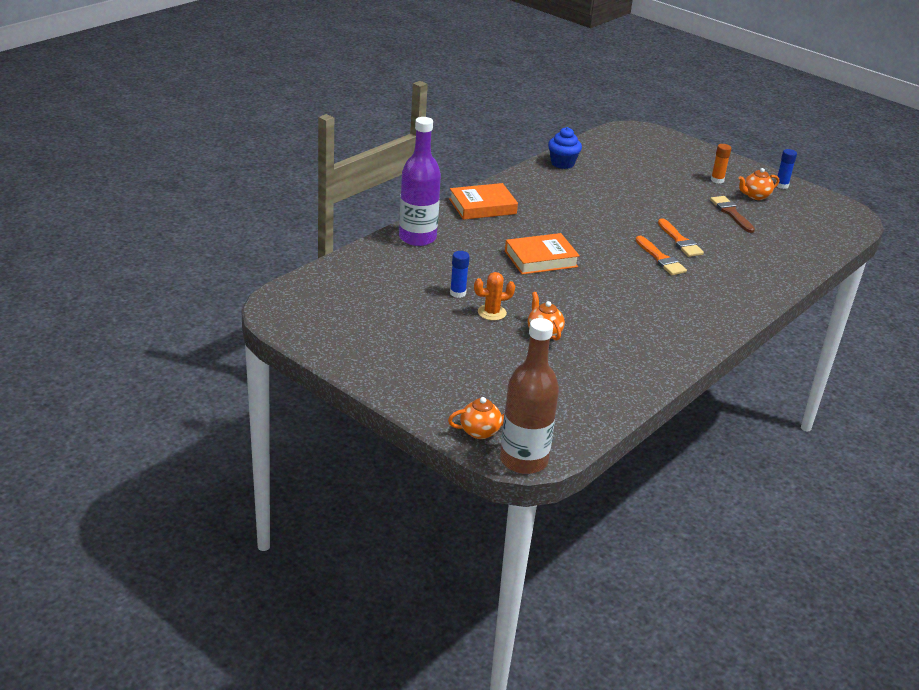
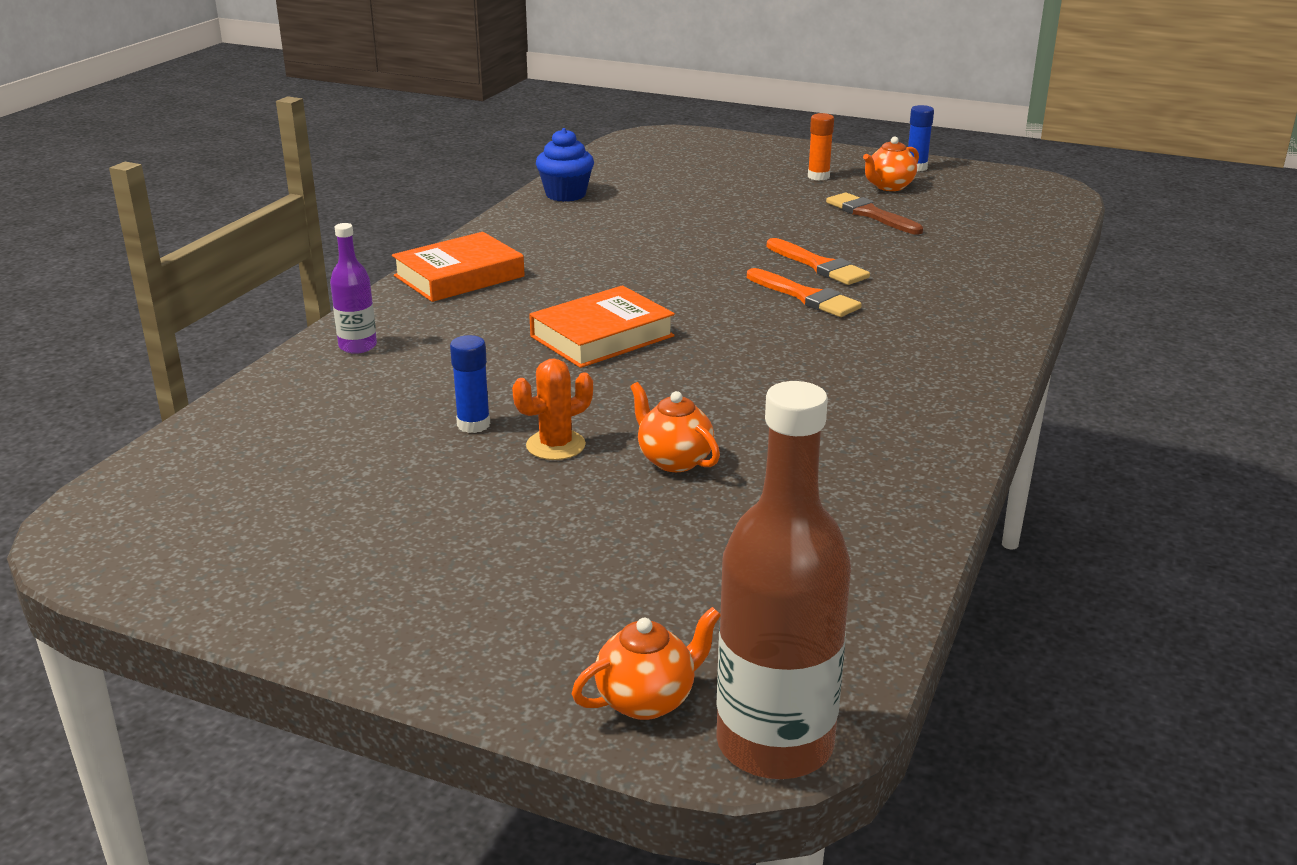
camera: 15 degrees left, 5 degrees down
(417, 238) = (358, 346): purple bottle -> purple bottle, size x0.51

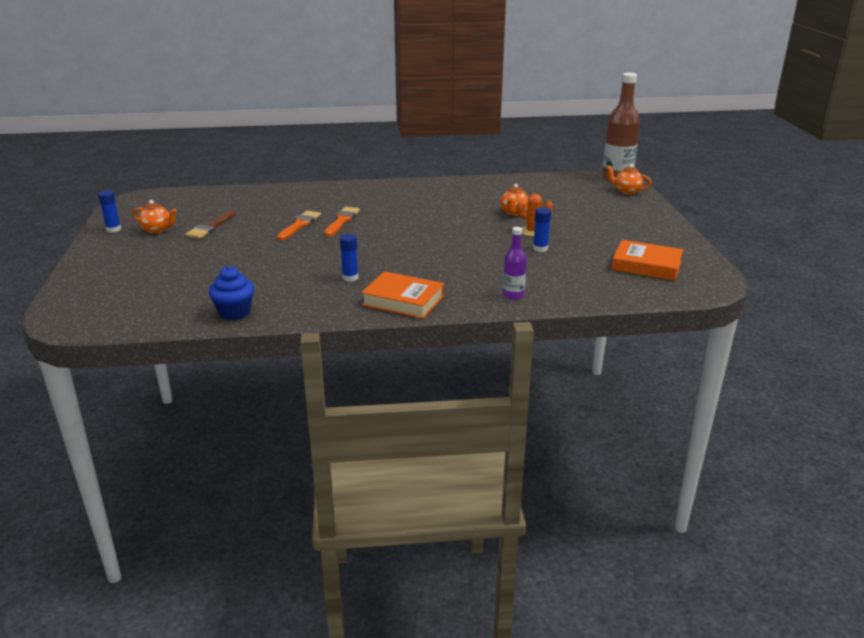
camera: 120 degrees left, 0 degrees up
(574, 261) = (350, 278): none -> blue glue stick
(602, 336) = (433, 248): orange book -> orange book (646, 265)
(818, 176) = (147, 250): orange glue stick -> none

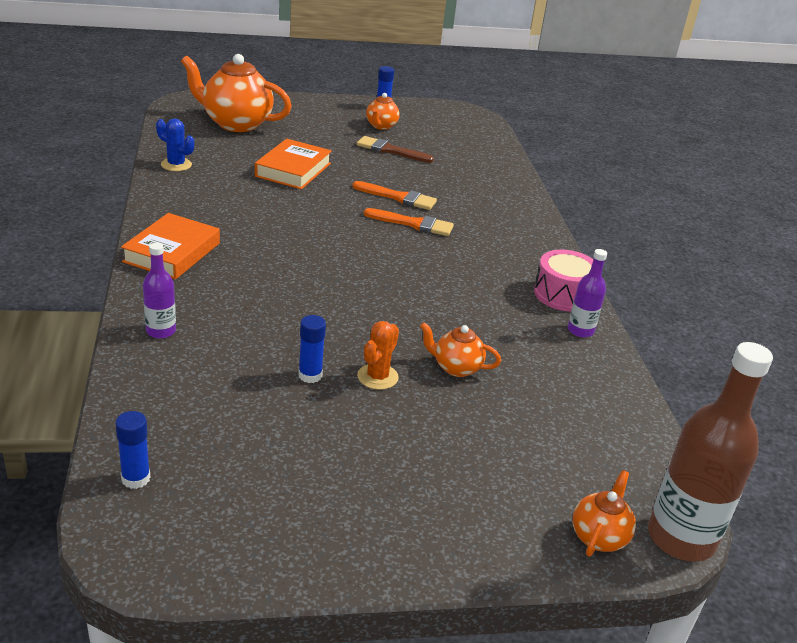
camera: 85 degrees right, 5 degrees up
(136, 291) = (236, 123): none -> orange teapot
(234, 313) = (176, 165): blue cupcake -> blue cactus
(350, 278) = (241, 223): blue glue stick -> blue glue stick (136, 478)
(426, 185) = (563, 294): none -> pink drum
(463, 184) = (580, 330): none -> purple bottle
(646, 265) = (227, 483): orange book -> orange book (293, 170)

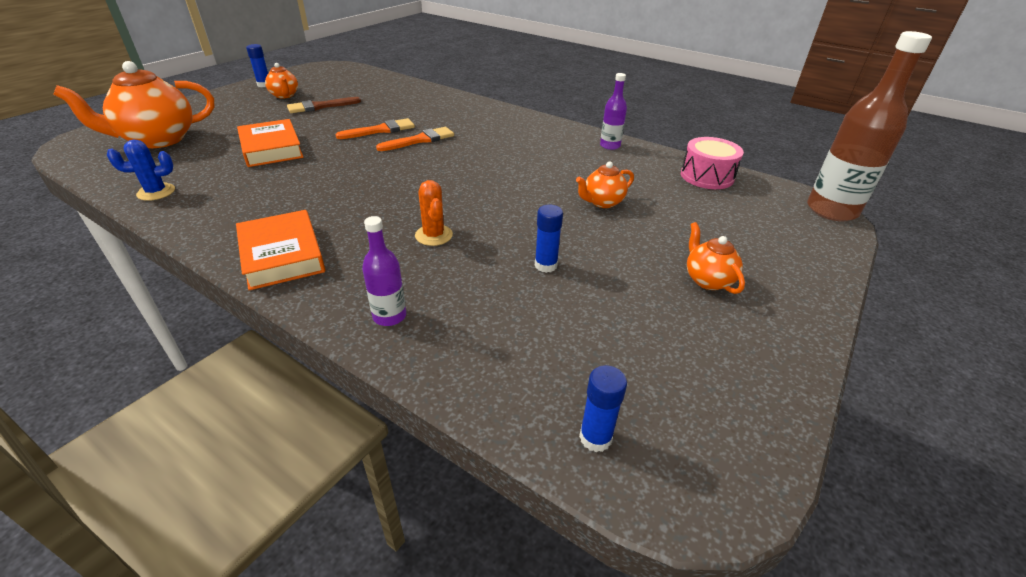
camera: 45 degrees left, 5 degrees up
(377, 377) = (580, 237): orange cactus -> orange cactus (434, 235)
(563, 294) = (567, 133): pink drum -> pink drum (707, 176)
(599, 537) = (816, 235): orange teapot -> orange teapot (707, 280)

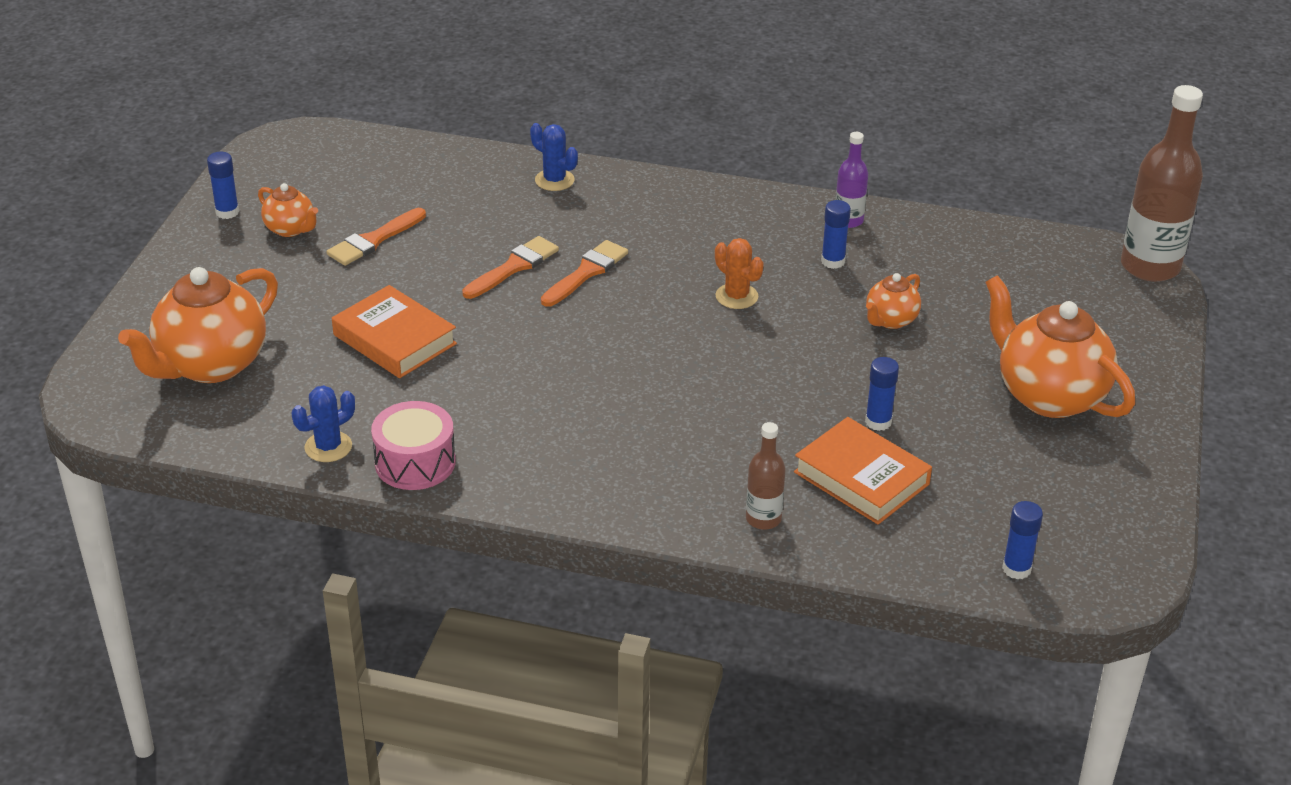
camera: 20 degrees left, 0 degrees up
(282, 255) = (585, 486): orange book -> orange book (861, 478)
(320, 106) = (374, 240): brown brush -> orange brush
(389, 316) = (763, 519): purple bottle -> brown bottle
(434, 235) = (730, 417): orange cactus -> orange cactus (736, 296)
(446, 100) = (554, 180): none -> blue cactus
(584, 163) = (833, 261): none -> blue glue stick
(707, 176) = (993, 246): pink drum -> pink drum (415, 462)
(707, 280) = (1049, 395): orange teapot -> orange teapot, size x2.00

